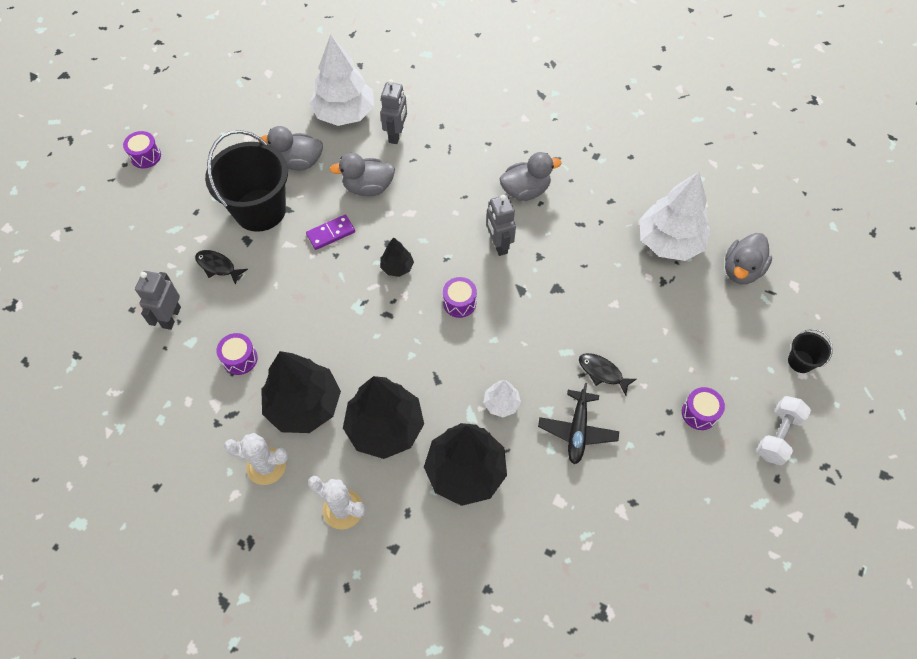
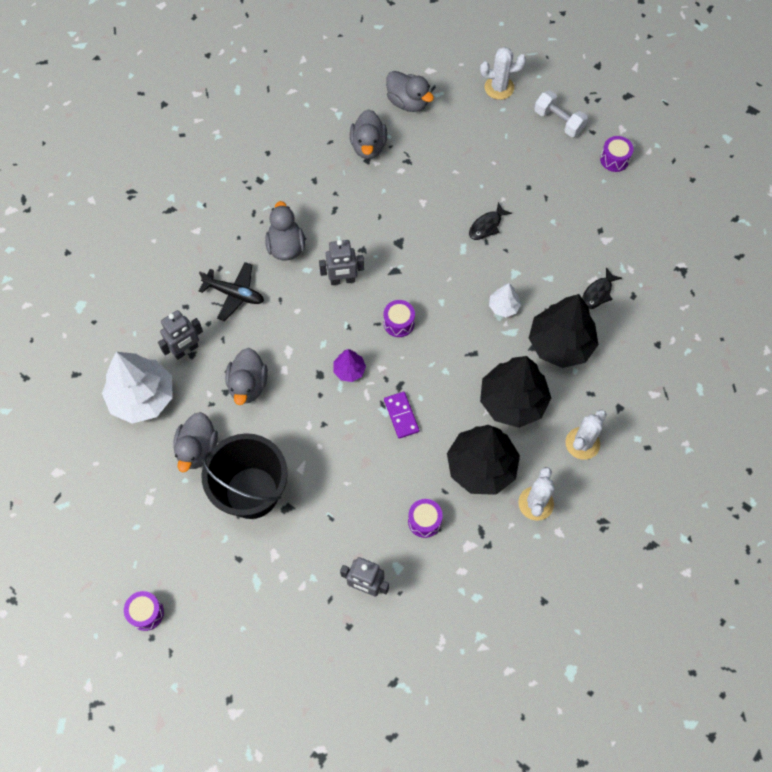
camera: 80 degrees left, 5 degrees up
(218, 266) = (314, 538): black fish -> black fish (598, 293)
(331, 233) = (297, 426): purple domino -> purple domino (401, 415)
(396, 135) = (186, 350): grey robot -> grey robot turned 120 degrees clockwise
(397, 267) = (349, 370): black tree -> purple tree
(577, 430) = (536, 255): black plane -> black plane (234, 294)
(669, 242) = (368, 146): white tree -> grey duck
(699, 413) = (533, 167): purple drum -> purple drum (614, 159)
(800, 361) = (499, 88): black bucket -> white cactus

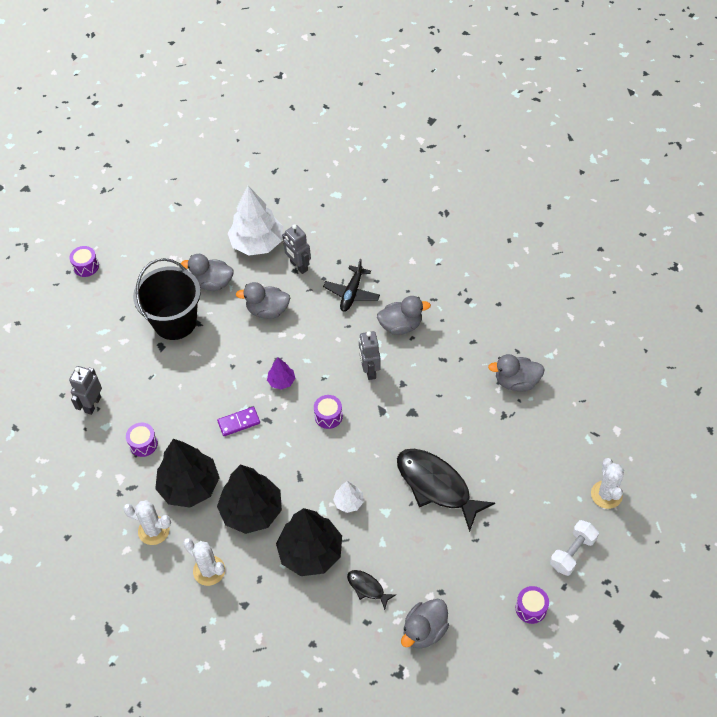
camera: 90 degrees right, 10 degrees down
(408, 102) = (573, 412): grey duck -> grey duck (424, 631)
(487, 226) = (437, 486): black fish -> black fish, size x2.15

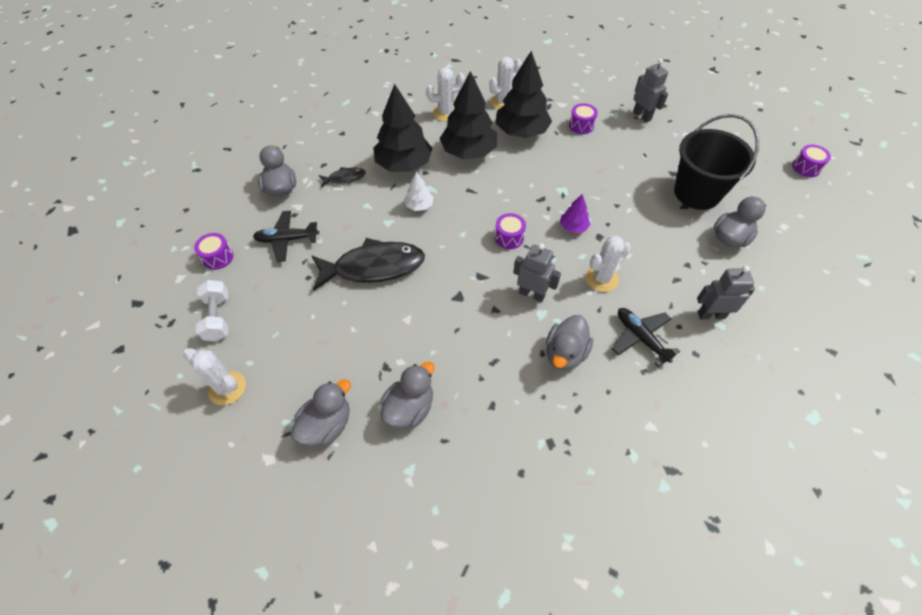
camera: 125 degrees right, 0 degrees up
(239, 422) = (554, 182): purple domino -> none
(257, 243) = (767, 298): white tree -> none
(267, 310) = (665, 259): grey duck -> grey duck (327, 425)
(319, 338) = (601, 278): none -> white cactus
(468, 572) = (287, 239): none -> black plane

